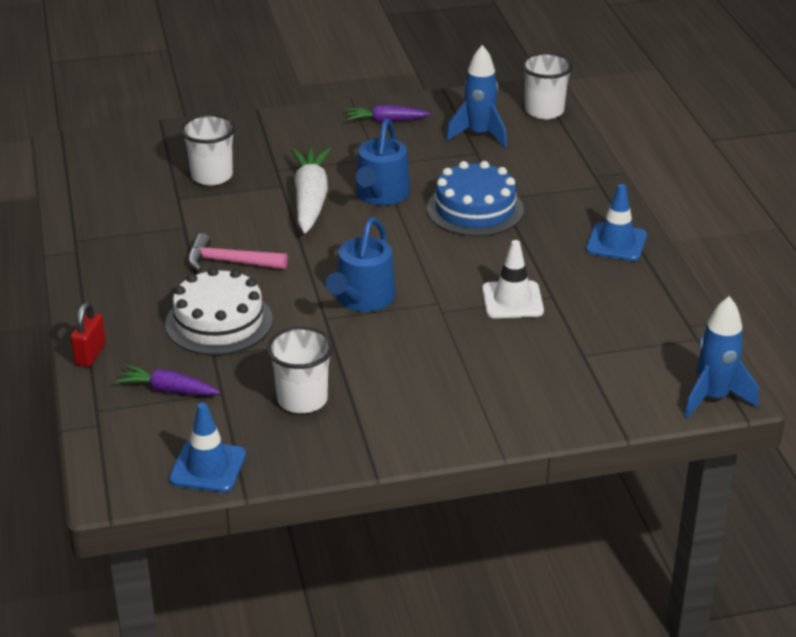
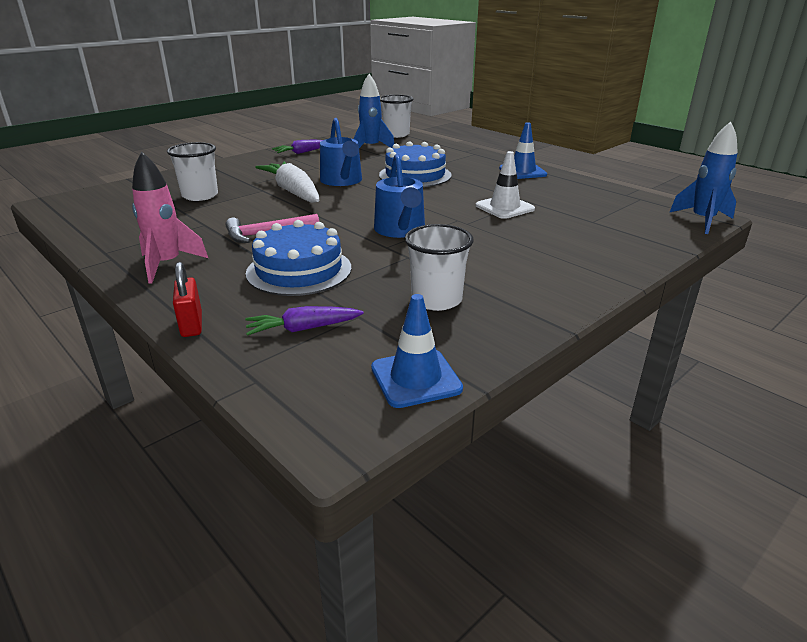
camera: 30 degrees left, 5 degrees down
(116, 275) = (167, 265): none -> pink rocket
(219, 322) = (299, 270): white cake -> blue cake

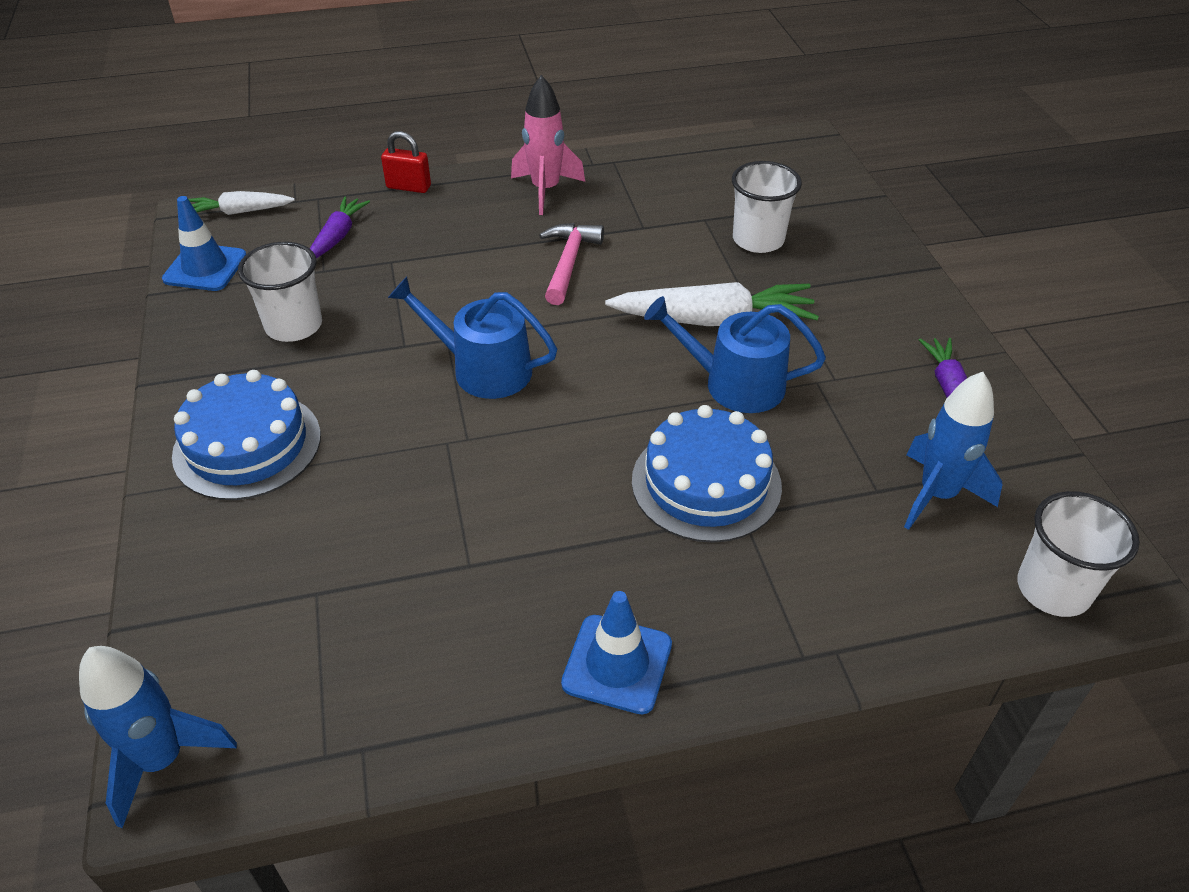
camera: 120 degrees right, 15 degrees up
(299, 270) = (451, 261): blue cake -> blue cake (247, 445)
(304, 408) = (239, 212): none -> white carrot
(504, 207) = (463, 517): white traffic cone -> none

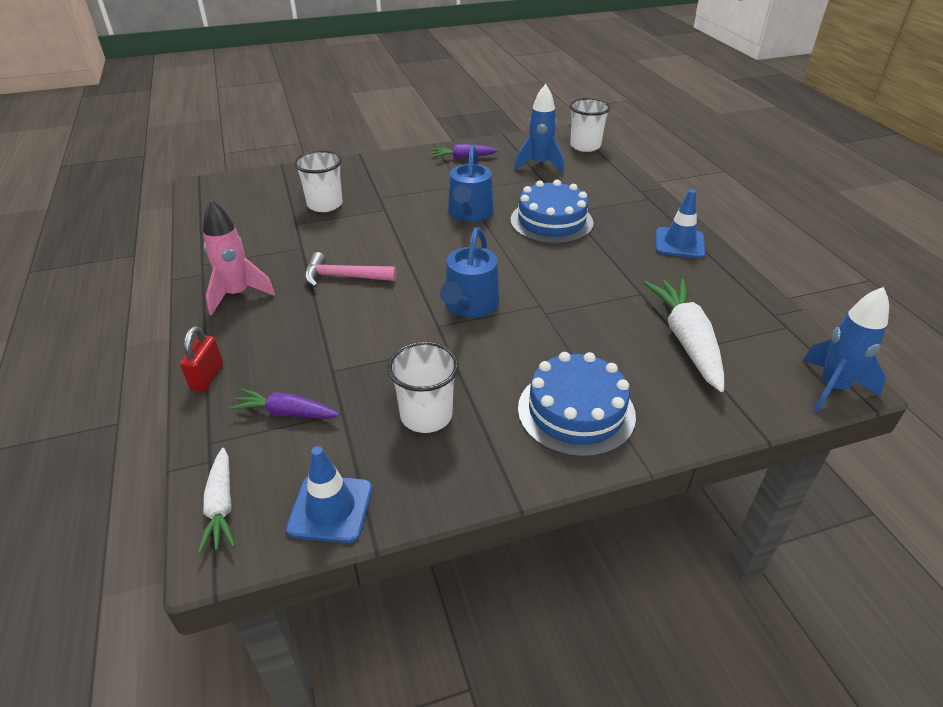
camera: 95 degrees left, 5 degrees down
(714, 320) = (410, 219): white carrot -> white carrot (686, 340)

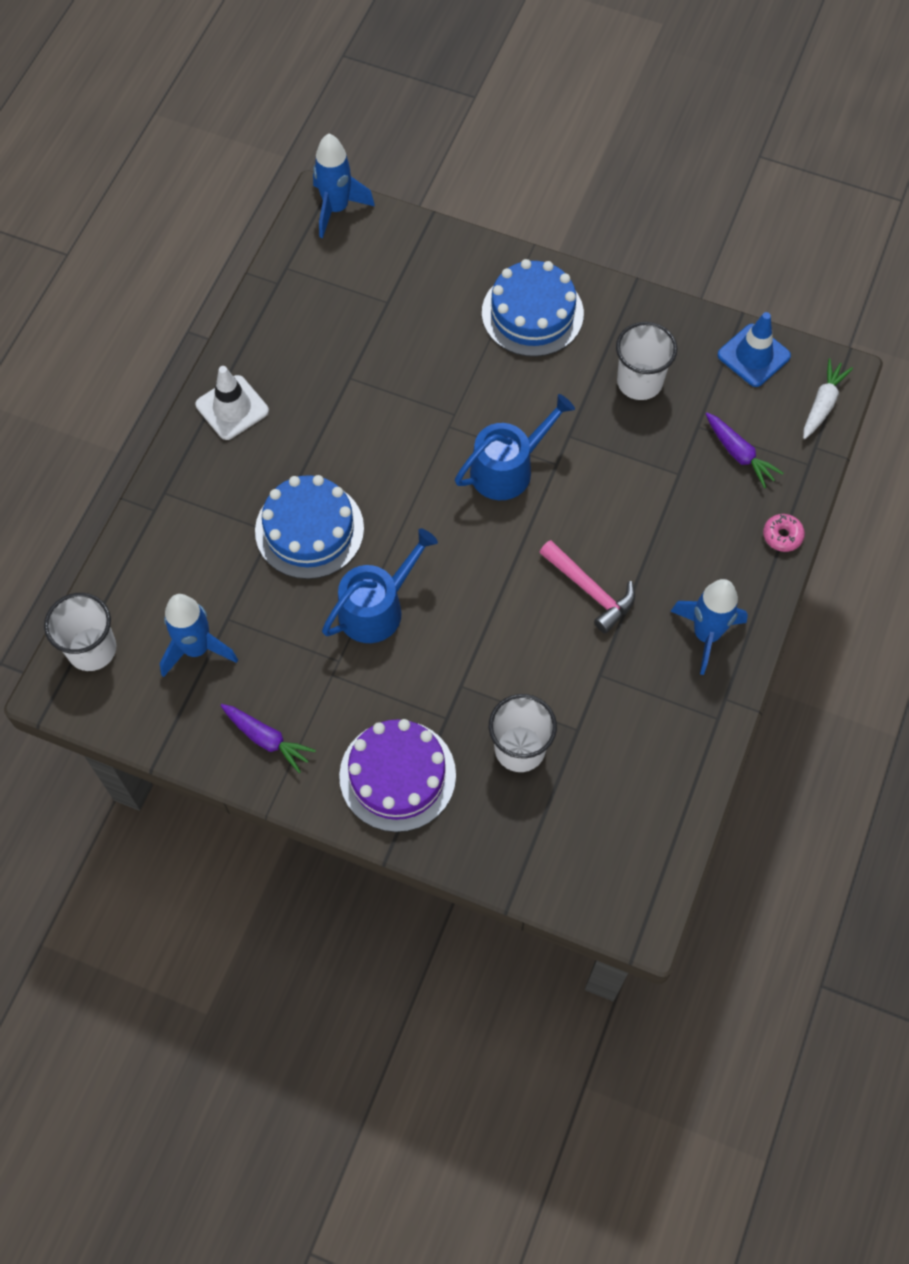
camera: 140 degrees left, 25 degrees up
(207, 377) = (782, 536): red padlock -> pink donut
(238, 294) = (706, 635): pink rocket -> blue rocket
(383, 173) = (397, 775): none -> purple cake
(679, 243) = (232, 408): blue traffic cone -> white traffic cone
(686, 340) = (378, 311): white carrot -> none

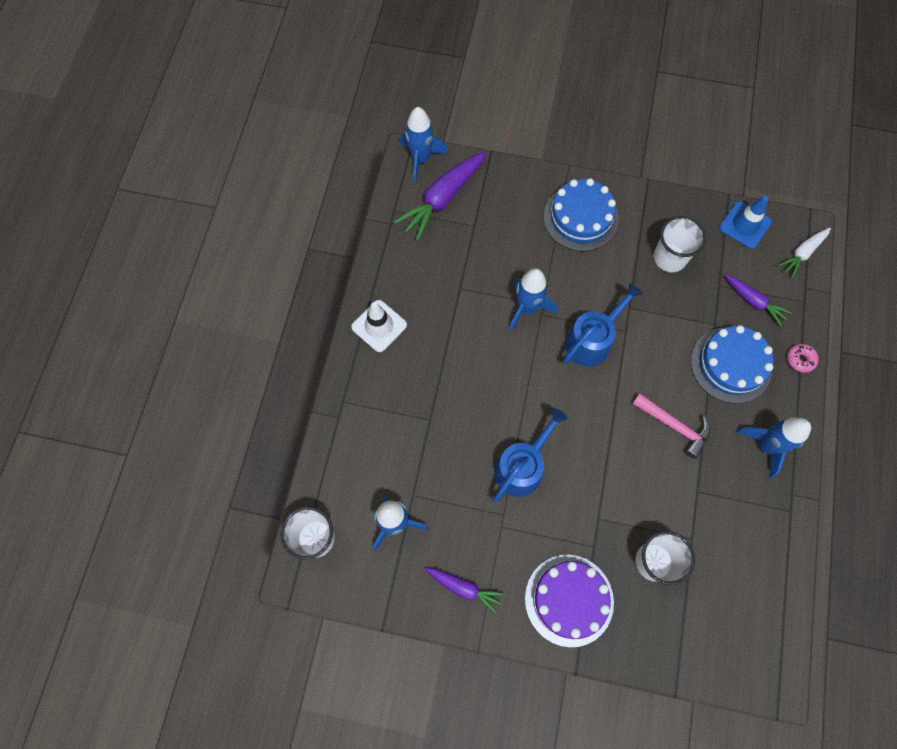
camera: 10 degrees left, 5 degrees up
(309, 530) = (458, 413): blue cake -> blue cake (731, 365)
(353, 263) = (442, 199): none -> purple carrot
(431, 416) = (527, 309): none -> blue rocket
(822, 403) = (802, 254): white carrot -> white carrot turned 150 degrees counterclockwise

